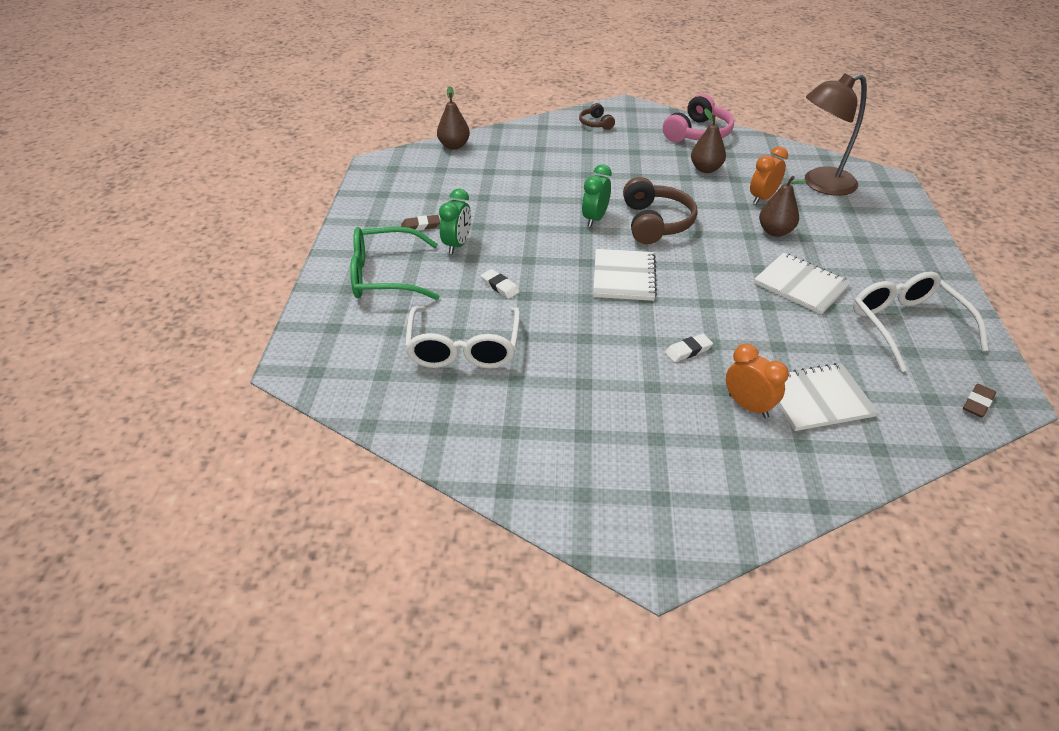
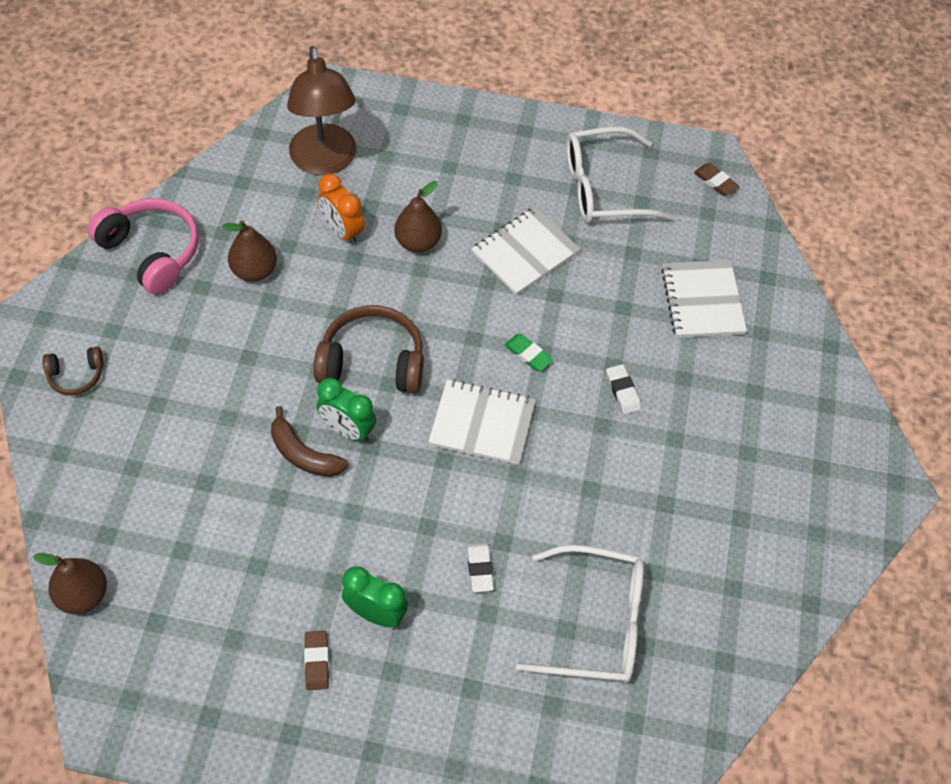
camera: 85 degrees left, 15 degrees up
(384, 276) = (433, 716): green glasses -> none
(500, 286) = (480, 569): white eraser -> white eraser turned 60 degrees counterclockwise
(569, 204) = (303, 454): none -> brown banana
(699, 294) = (528, 354): none -> green eraser
(748, 406) = (709, 361): orange clock -> none

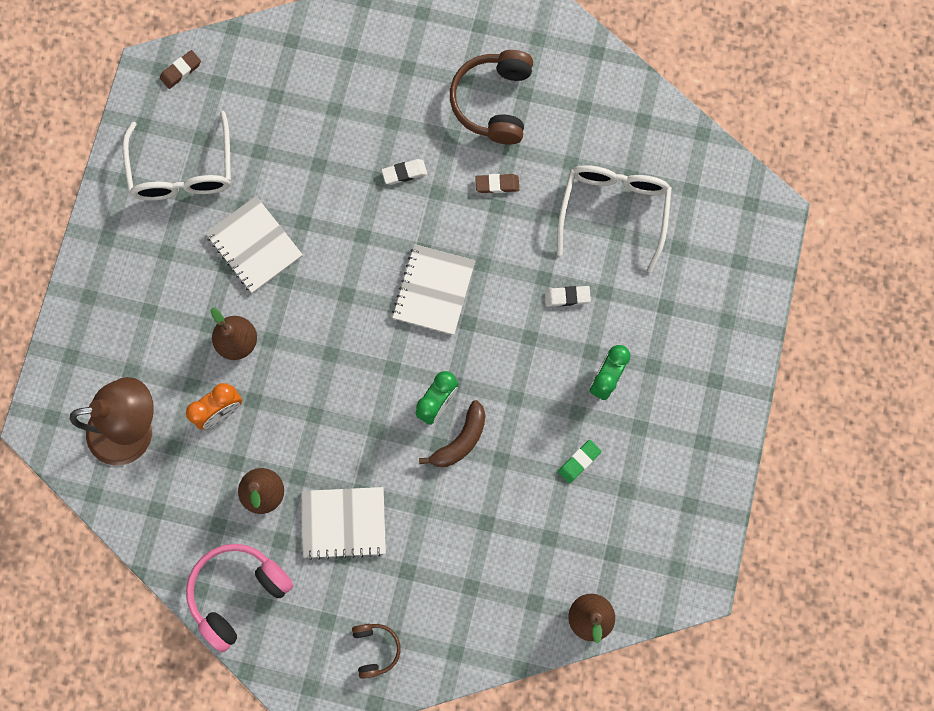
camera: 85 degrees left, 20 degrees up
(317, 661) = (645, 424): brown eraser -> brown eraser (497, 184)
(372, 362) = (369, 382): brown headphones -> brown headphones (493, 102)
(528, 354) = (365, 248): green eraser -> green eraser (579, 461)
(702, 301) = (314, 98): white notebook -> white notebook (344, 523)

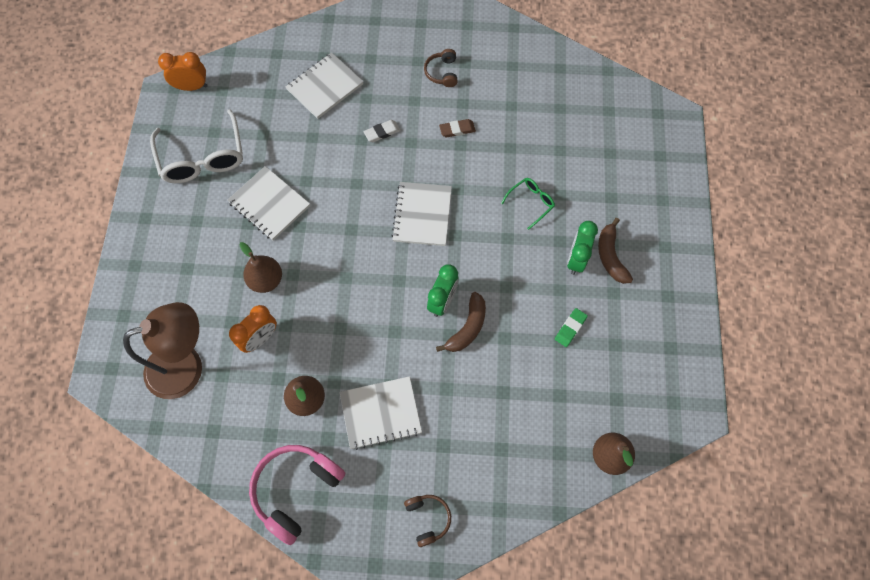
camera: 10 degrees left, 10 degrees down
(181, 71) = (192, 87): brown eraser -> orange clock
(344, 98) = (325, 87): none -> white notebook
(493, 102) = (442, 72): brown headphones -> brown headphones, size x0.53
(567, 297) = (531, 202): white eraser -> green glasses
(613, 210) = (552, 134): white glasses -> none
(647, 381) = (610, 256): none -> brown banana

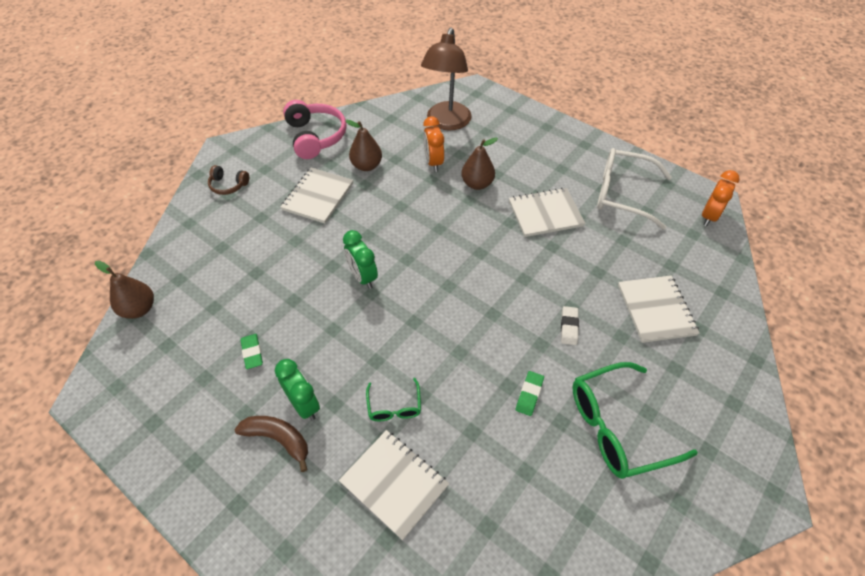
camera: 125 degrees right, 15 degrees down
(422, 215) = (454, 308): white notebook -> white notebook (394, 483)
(442, 72) = (617, 427): brown headphones -> green glasses
(457, 130) = (529, 394): brown eraser -> green eraser
(467, 328) = (326, 280): brown banana -> none

